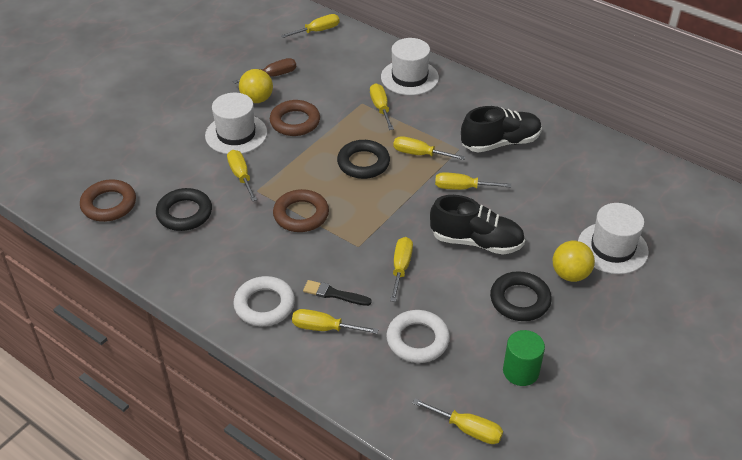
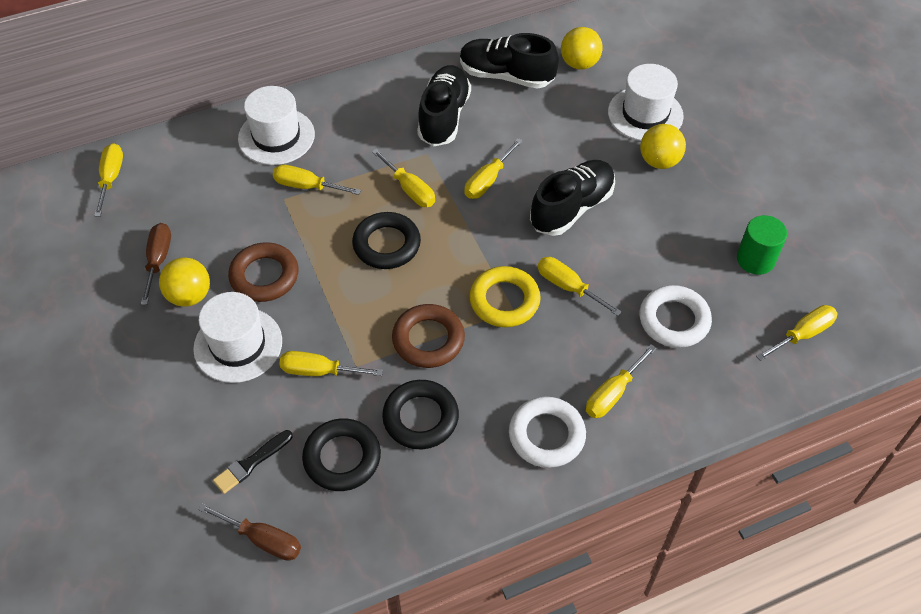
camera: 60 degrees left, 10 degrees up
(109, 204) = (263, 539): brown ring -> brown screwdriver
(334, 294) = (569, 363): black brush -> black brush (251, 463)
(362, 239) = (504, 300): none -> yellow ring
(419, 154) = (410, 189): yellow screwdriver -> yellow screwdriver turned 90 degrees counterclockwise
(520, 300) = (669, 215): black ring -> black ring (420, 418)
(572, 157) = (506, 76): none -> black shoe
(627, 191) = (579, 63): none -> yellow ball

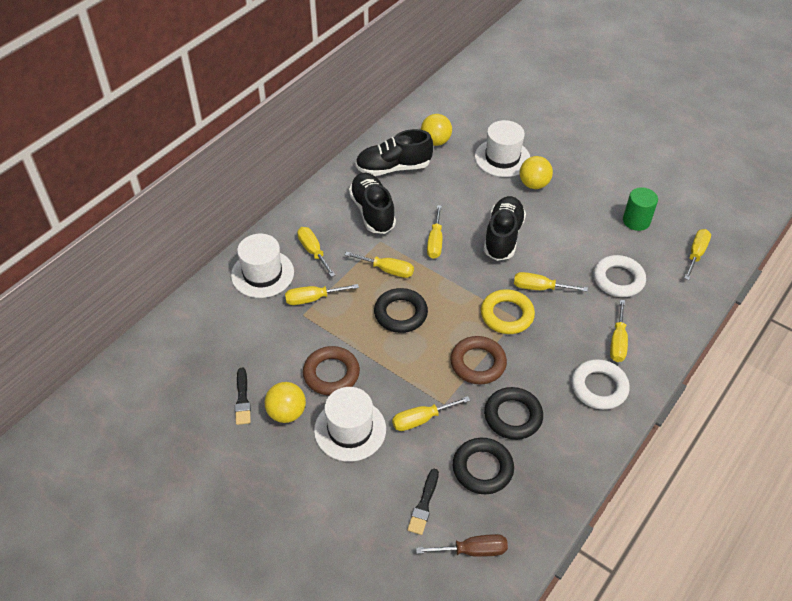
camera: 30 degrees left, 5 degrees down
(111, 178) = (156, 357): yellow screwdriver -> yellow screwdriver (313, 251)
(158, 260) = (242, 399): brown screwdriver -> black brush

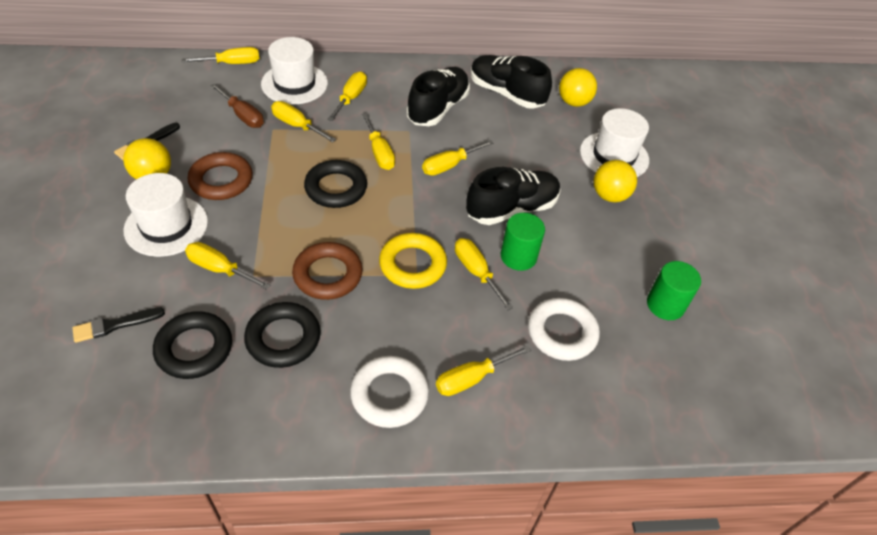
camera: 45 degrees right, 0 degrees up
(472, 550) = (82, 395): brown screwdriver -> brown screwdriver (243, 116)
(545, 260) = (518, 256): none -> green cylinder
(696, 254) = (685, 388): yellow screwdriver -> yellow screwdriver (232, 63)

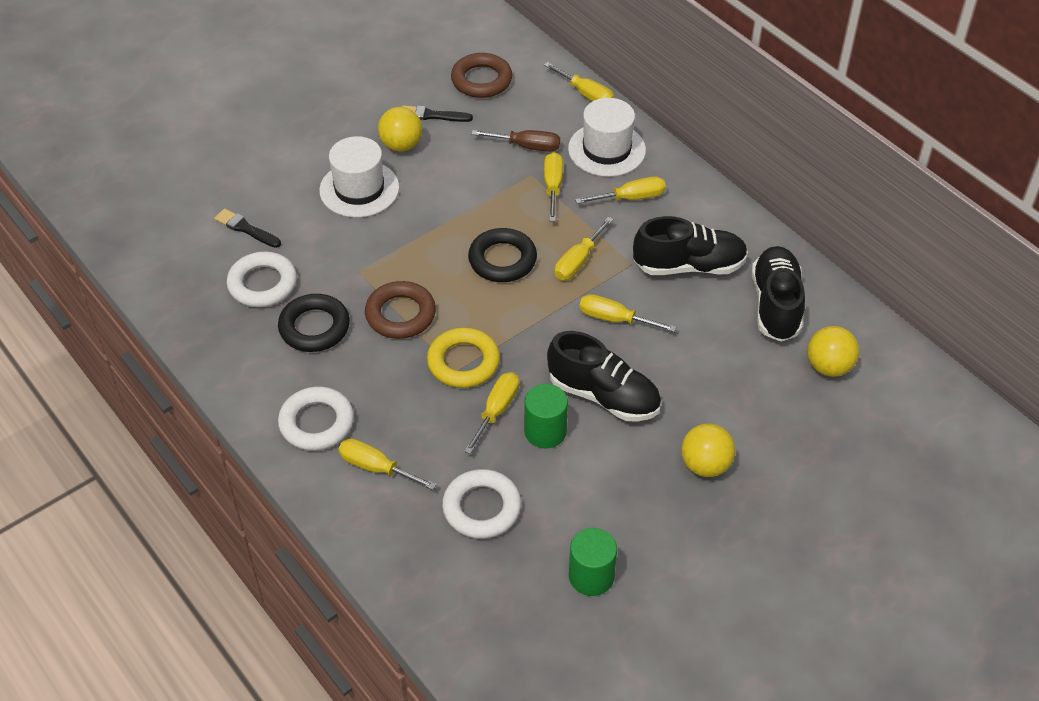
camera: 60 degrees right, 0 degrees up
(194, 348) = (262, 284): black ring -> white ring
(219, 269) = (346, 248): yellow screwdriver -> none
(221, 180) = (437, 186): brown ring -> brown ring (481, 80)
(243, 116) = (527, 146): brown screwdriver -> brown screwdriver turned 90 degrees counterclockwise
(614, 156) = (775, 441): white hat -> none

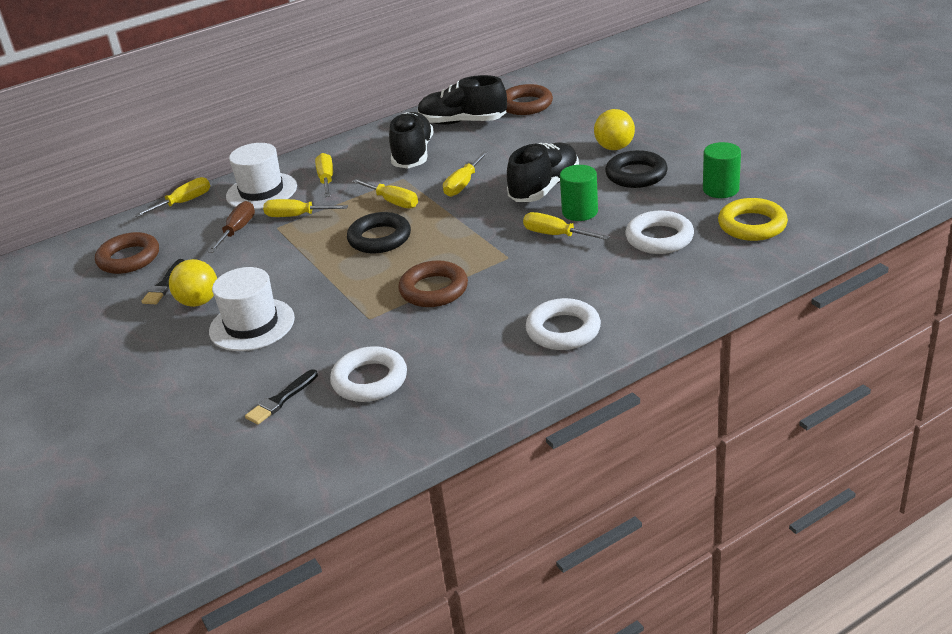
camera: 80 degrees left, 15 degrees down
(314, 327) = (439, 340): black ring -> black ring (636, 175)
(376, 468) = (617, 293): yellow screwdriver -> none
(463, 362) = (499, 253): yellow ring -> yellow ring (752, 225)
(829, 367) = (526, 105): yellow ball -> brown ring

